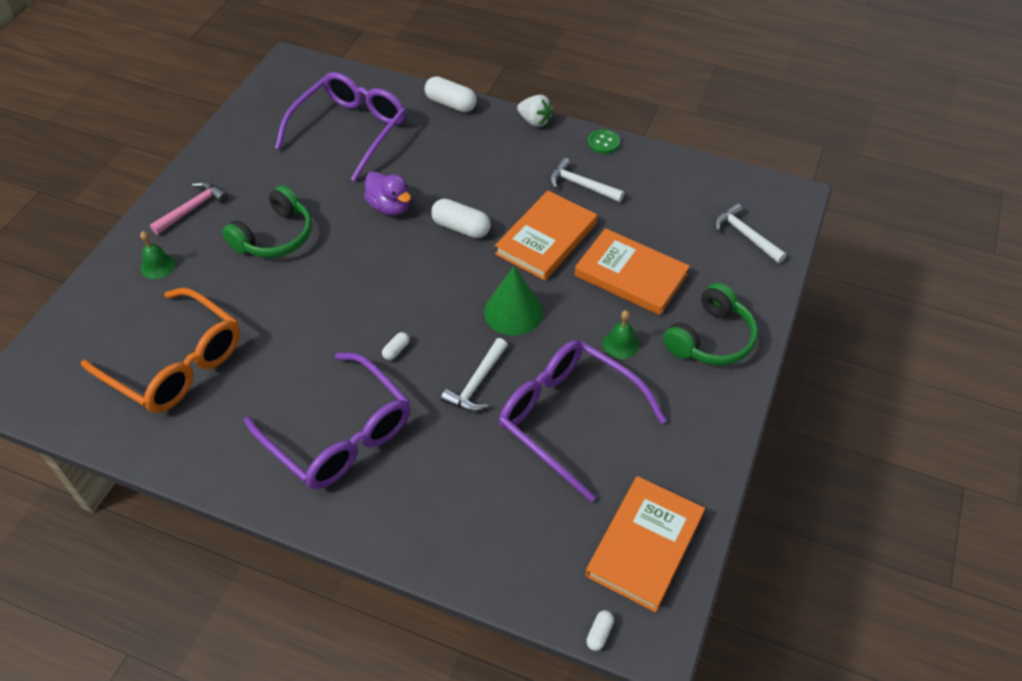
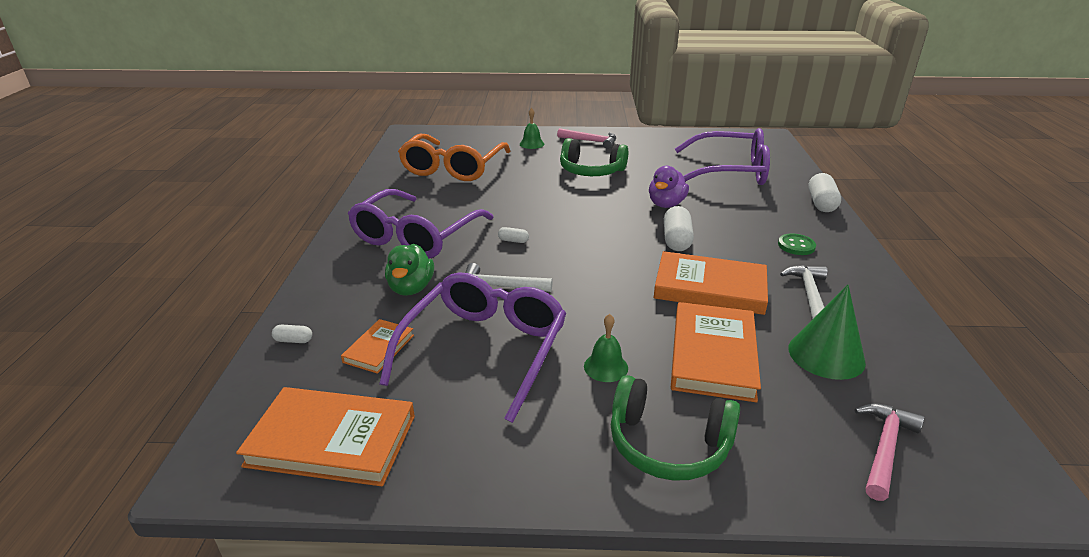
camera: 70 degrees right, 20 degrees down
(446, 456) = (411, 288): none -> green duck
(513, 312) = (598, 288): green cone -> green cone (826, 355)
(535, 121) = (862, 248): white strawberry -> none
(536, 497) = (379, 348): none -> orange book
(599, 633) = (217, 426): white capsule -> white capsule (293, 340)
(603, 143) = (892, 296): green button -> green button (796, 246)
(745, 235) = (884, 448): white hammer -> pink hammer

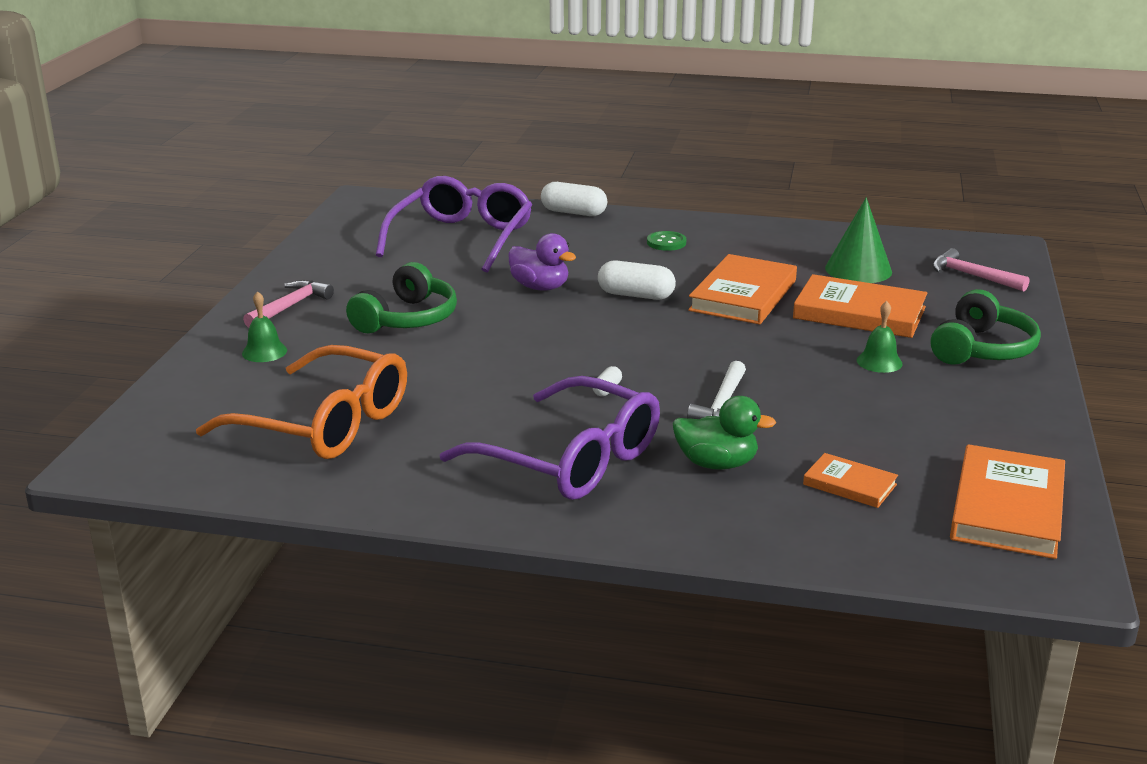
camera: 80 degrees left, 5 degrees down
(293, 340) = (832, 546): white capsule -> none
(484, 350) = (852, 421): purple glasses -> none
(809, 294) = (760, 256): white hammer -> none

